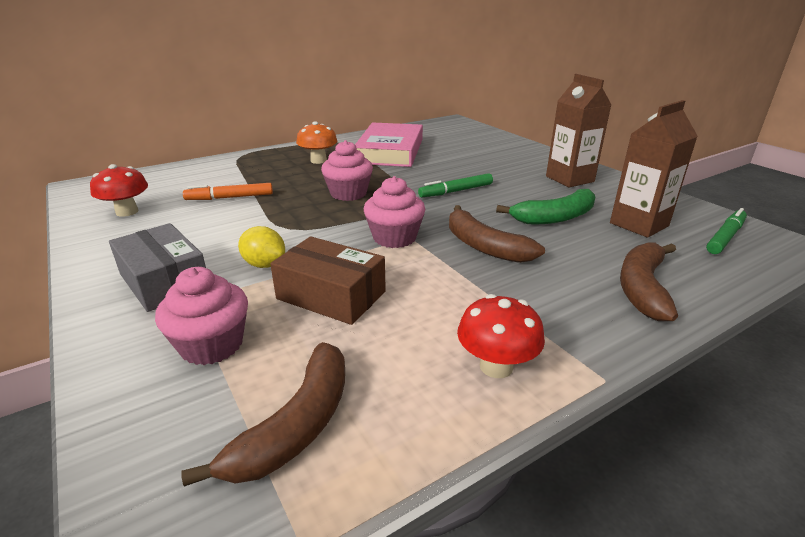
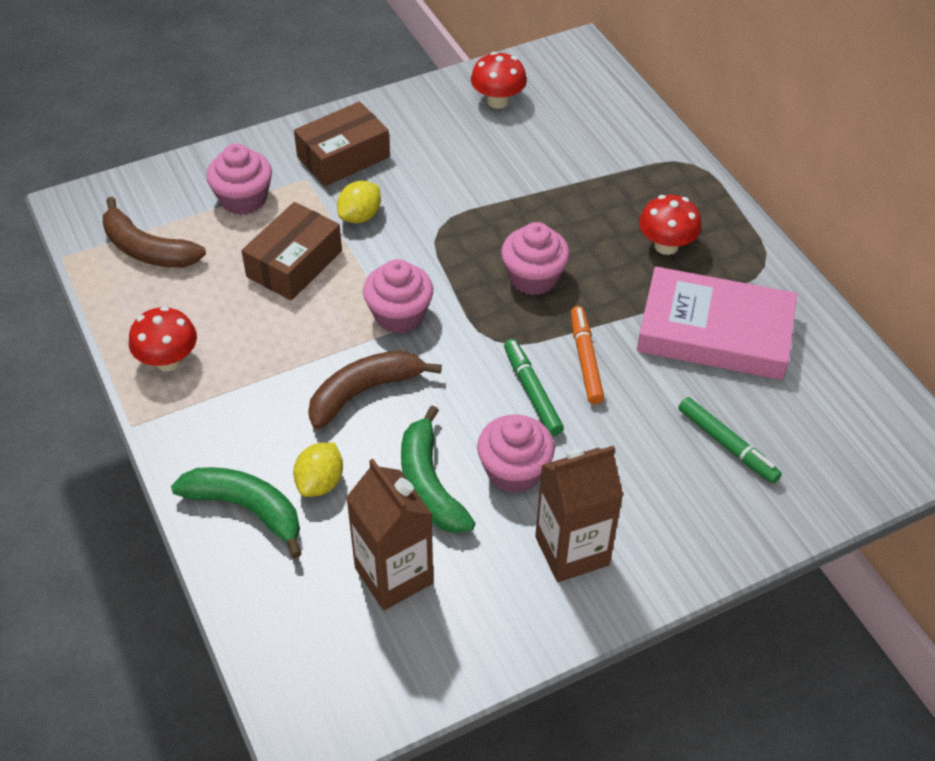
camera: 95 degrees right, 20 degrees up
(164, 281) = (343, 157): grey box -> brown box
(230, 197) = (530, 172): orange marker -> orange marker (585, 359)
(318, 161) = (666, 245): orange mushroom -> red mushroom
(524, 194) = (514, 471): none -> pink cupcake
(587, 257) = (320, 482): none -> yellow lemon
(642, 288) = (247, 509): brown banana -> green banana
(725, 237) = (340, 664): green marker -> green marker (727, 445)

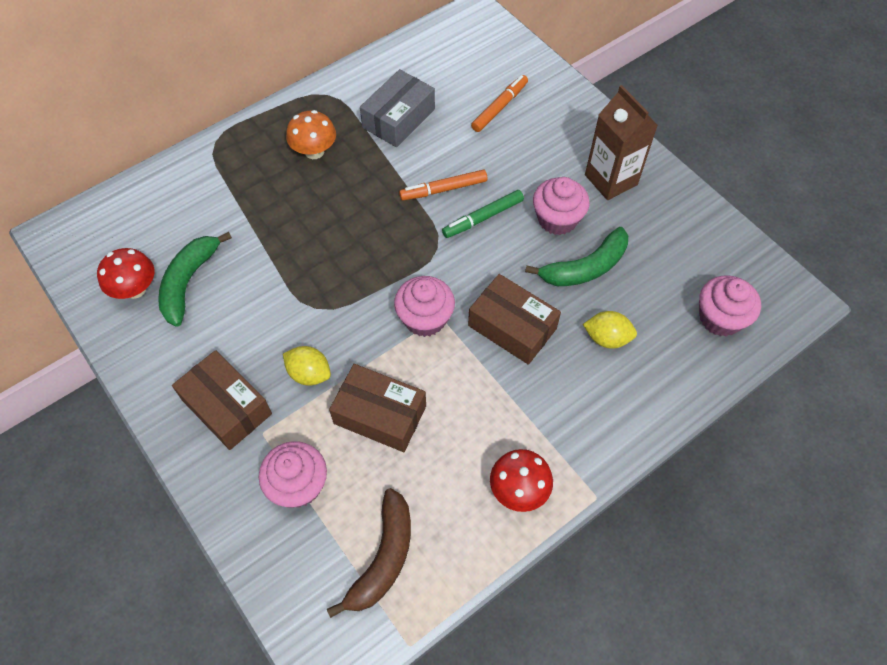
camera: 100 degrees left, 10 degrees up
(247, 509) = (647, 382): green banana -> green banana (189, 282)
(364, 392) = (512, 327): brown banana -> brown box
(393, 575) = (667, 275): brown carton -> none
(533, 278) = (365, 232): pink cupcake -> pink cupcake (720, 318)
(666, 245) = (314, 151): red mushroom -> orange mushroom
(715, 331) = (398, 118): pink book -> grey box
(727, 445) = (499, 107): green marker -> orange marker

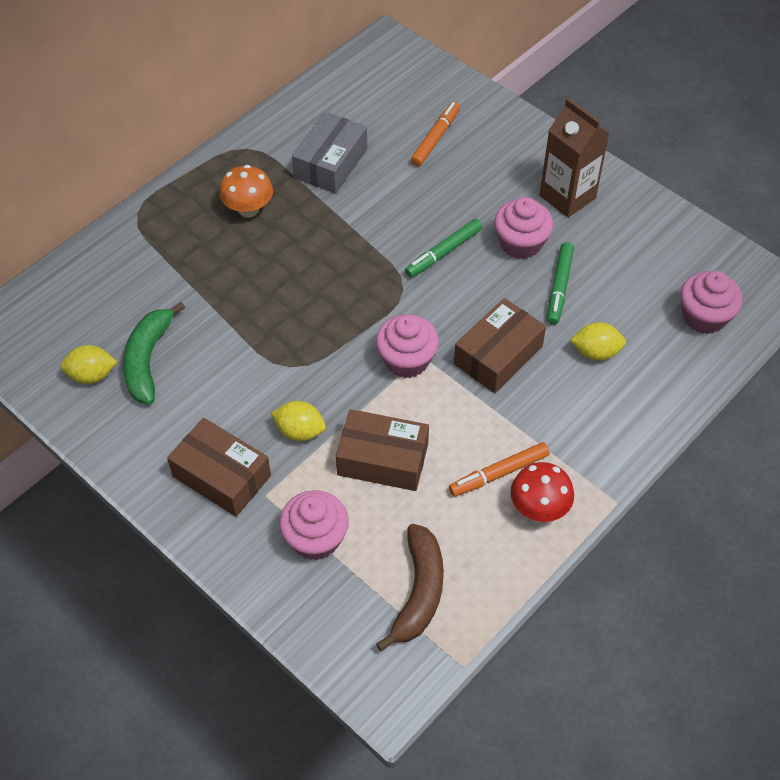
camera: 10 degrees left, 5 degrees down
(135, 289) = (92, 375): red mushroom -> yellow lemon
(443, 189) = (396, 229): orange marker -> orange marker (499, 473)
(512, 327) = (498, 355): brown box -> brown box turned 75 degrees counterclockwise
(585, 268) = (559, 287): green banana -> green marker

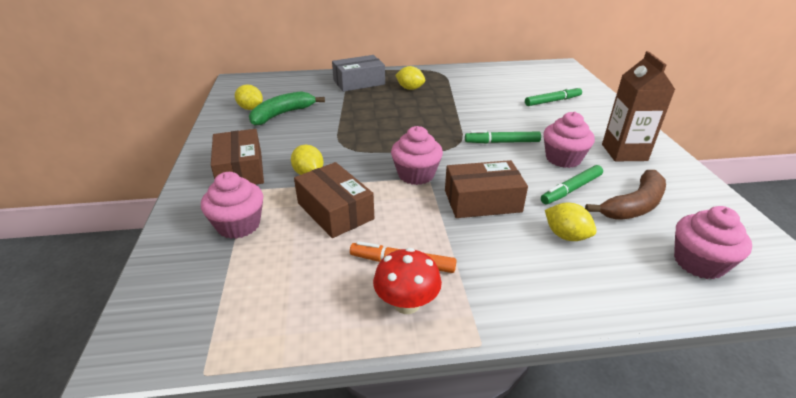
camera: 40 degrees right, 20 degrees down
(248, 209) = (410, 88): orange mushroom -> yellow lemon
(331, 163) = (476, 89): grey box -> grey box (359, 82)
(419, 592) = (249, 297): brown banana -> brown banana (634, 205)
(435, 138) = (552, 101): orange marker -> green marker

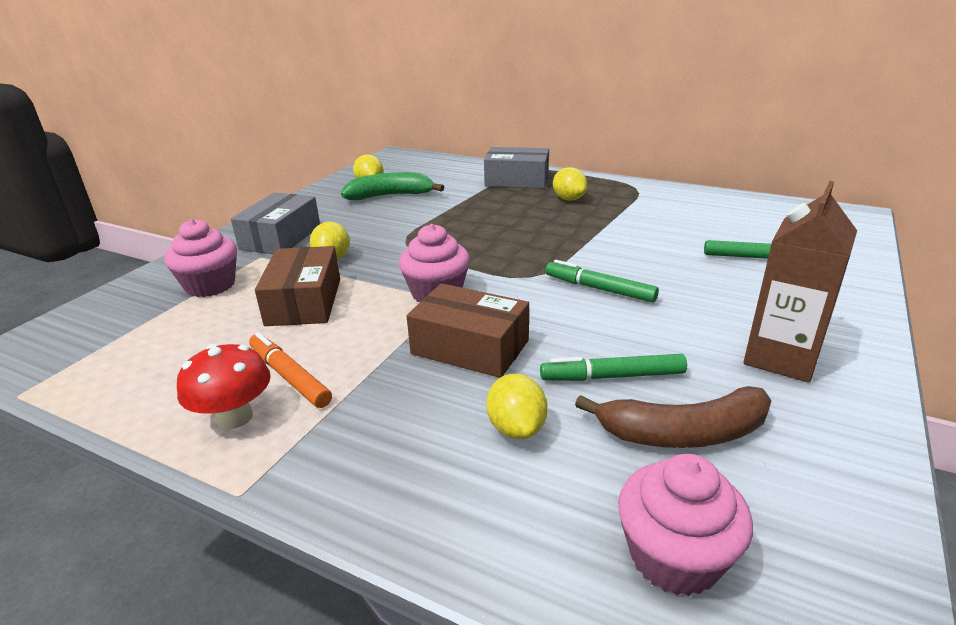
camera: 35 degrees right, 5 degrees down
(240, 170) = (281, 237): brown box -> grey box
(563, 159) = (660, 335): pink cupcake -> none

